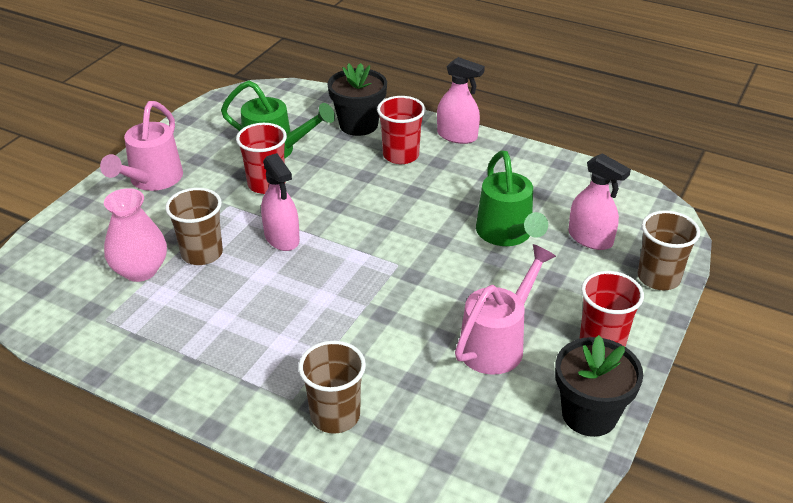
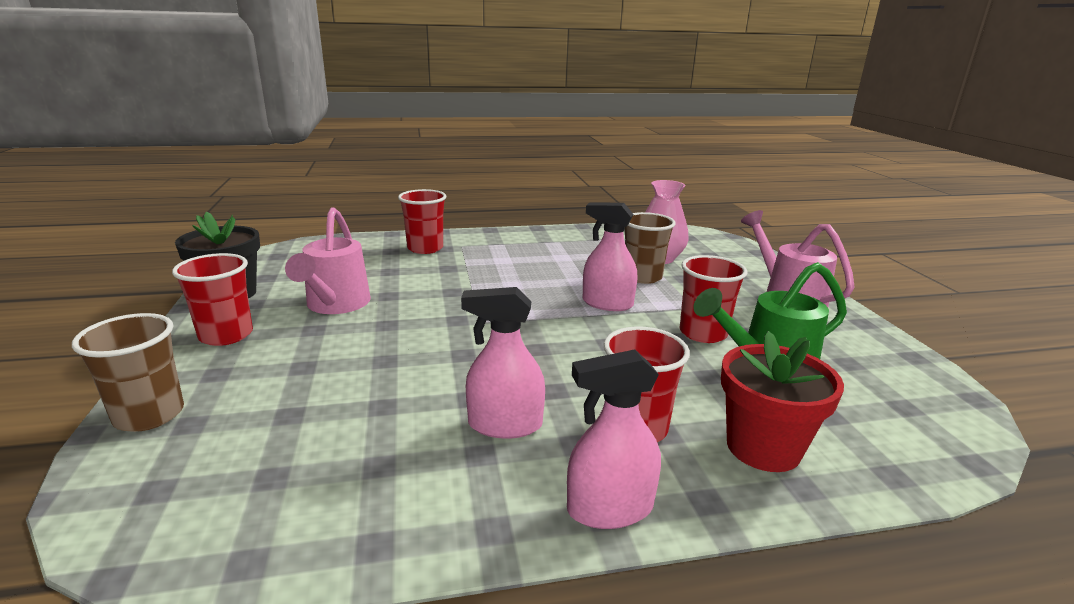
camera: 140 degrees right, 15 degrees down
(335, 416) = (425, 248): brown cup -> red cup
(358, 125) = (763, 447): black flower pot -> red flower pot
(506, 234) = (390, 388): green watering can -> none
(590, 238) = (266, 427): pink spray bottle -> pink spray bottle (505, 425)

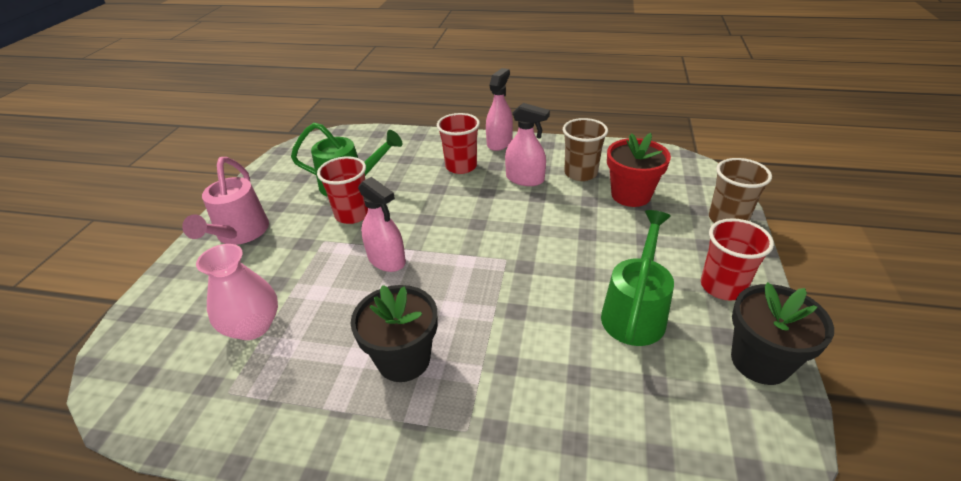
camera: 155 degrees left, 15 degrees up
(335, 305) = (635, 312): pink watering can -> green watering can
(425, 248) = (522, 437): red cup -> none
(527, 261) = (403, 359): none -> black flower pot
(609, 508) = (499, 142): pink spray bottle -> pink spray bottle turned 75 degrees counterclockwise
(642, 277) = (313, 293): brown cup -> brown cup (580, 173)
(763, 447) = (414, 150): red flower pot -> red flower pot (631, 195)

